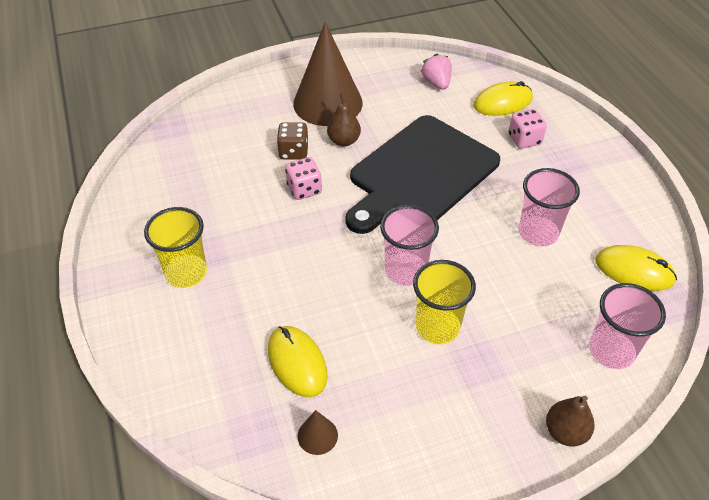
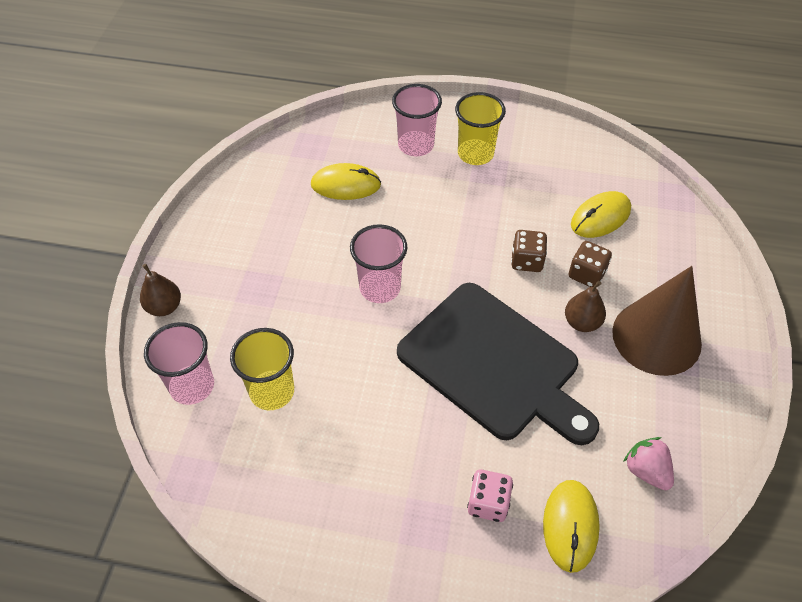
camera: 120 degrees right, 5 degrees up
(304, 189) = (526, 261): pink dice -> brown dice
(317, 435) = (282, 173): brown cone -> none
(420, 173) = (493, 364): black cutting board -> black cutting board turned 150 degrees clockwise
(436, 83) = (646, 471): pink strawberry -> pink strawberry turned 135 degrees counterclockwise
(437, 327) = (309, 280): yellow cup -> yellow cup (272, 391)
(538, 233) = (348, 419): pink cup -> pink cup (416, 145)
(634, 270) = (246, 472): yellow mouse -> yellow mouse (600, 217)

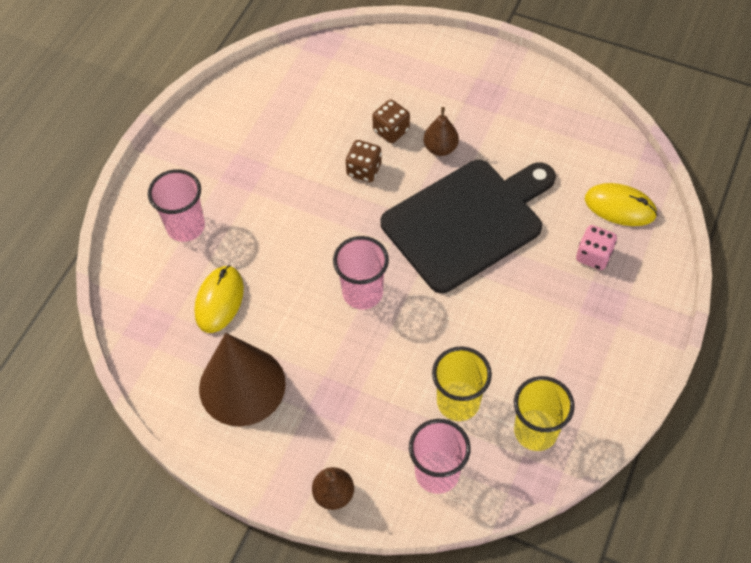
camera: 75 degrees left, 5 degrees up
(475, 154) = (217, 178): yellow cup -> yellow cup (535, 431)
(600, 217) = (330, 102): yellow mouse -> none
(646, 471) = (583, 146): pink strawberry -> none
(656, 337) = (467, 102): brown cone -> brown cone (242, 385)

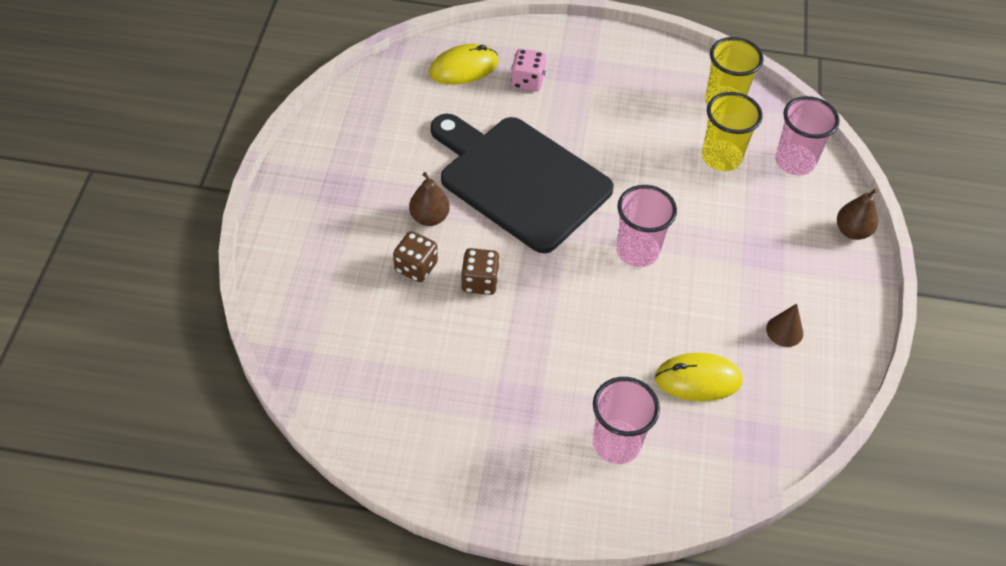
camera: 110 degrees left, 5 degrees down
(242, 385) = (784, 331): brown cone -> brown cone, size x0.40
(620, 207) = (463, 68): yellow mouse -> yellow mouse turned 60 degrees clockwise

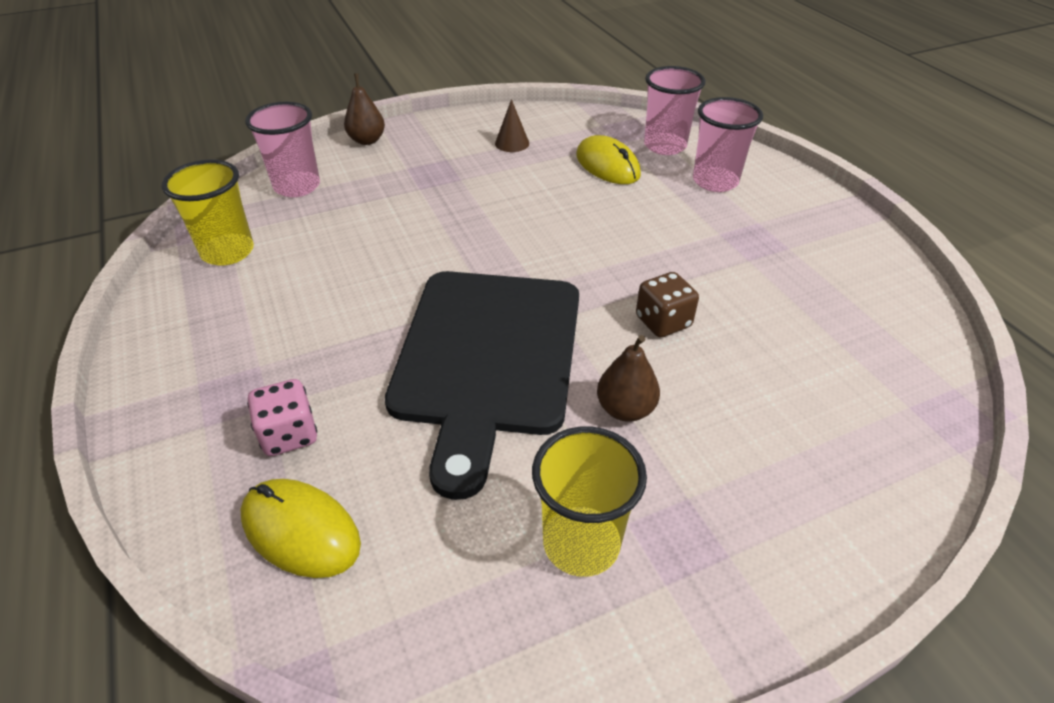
camera: 120 degrees left, 10 degrees down
(416, 267) = (705, 382): brown dice -> none
(637, 251) = (506, 236): pink cup -> pink cup (665, 146)
(721, 157) = (324, 228): yellow cup -> yellow cup (581, 543)

